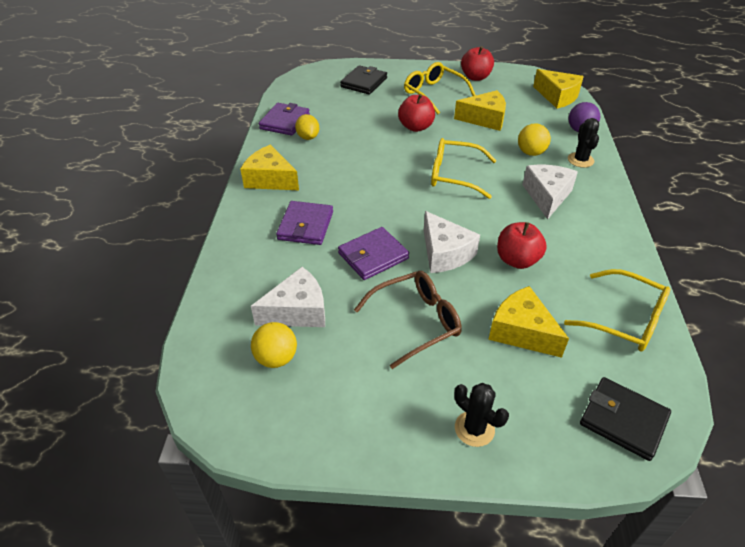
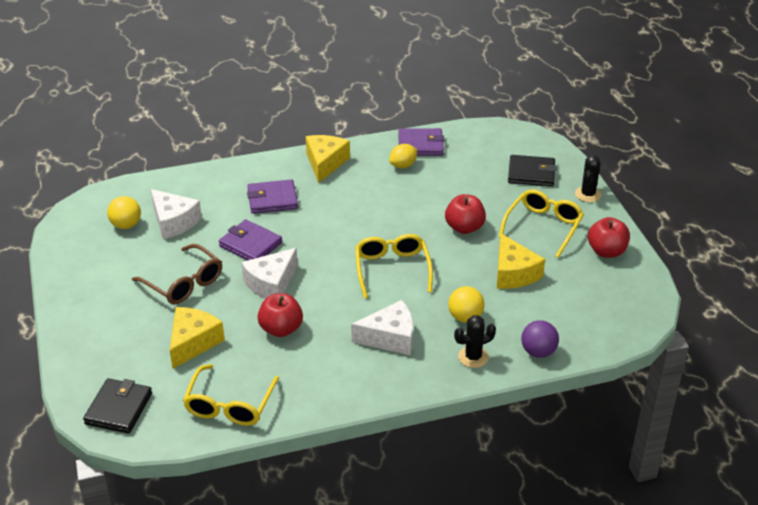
camera: 70 degrees right, 5 degrees down
(474, 429) = (91, 331): black cactus -> black cactus (588, 194)
(557, 97) = (608, 325): yellow cheese -> none

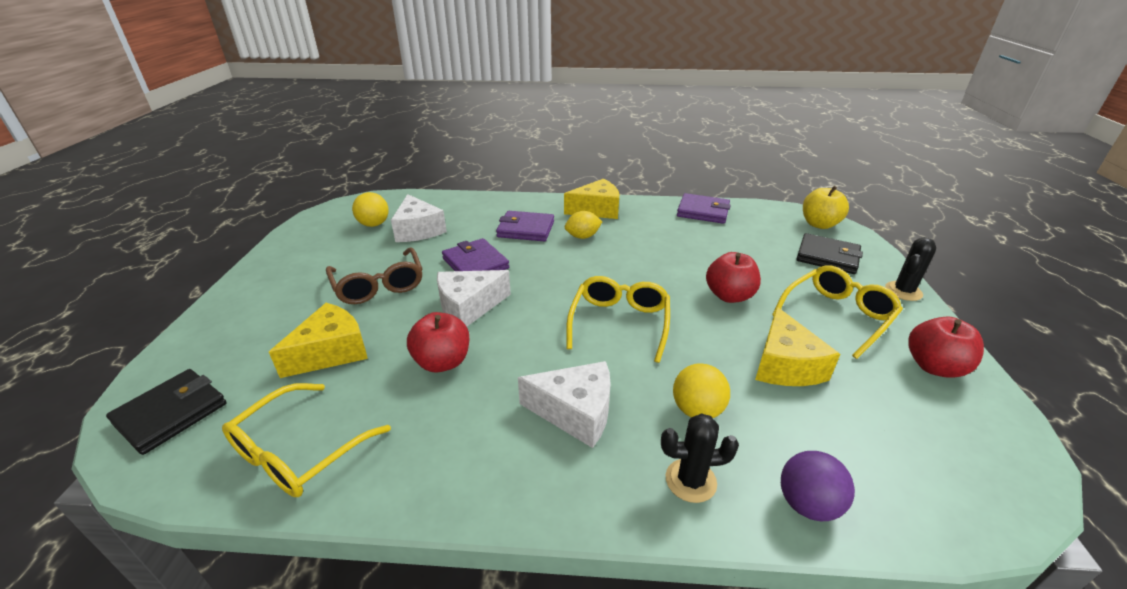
camera: 20 degrees right, 5 degrees down
(325, 163) = (597, 210): yellow cheese -> yellow cheese turned 45 degrees clockwise
(403, 165) = (677, 225): yellow lemon -> yellow lemon (582, 236)
(521, 139) = (819, 224): none -> yellow apple

